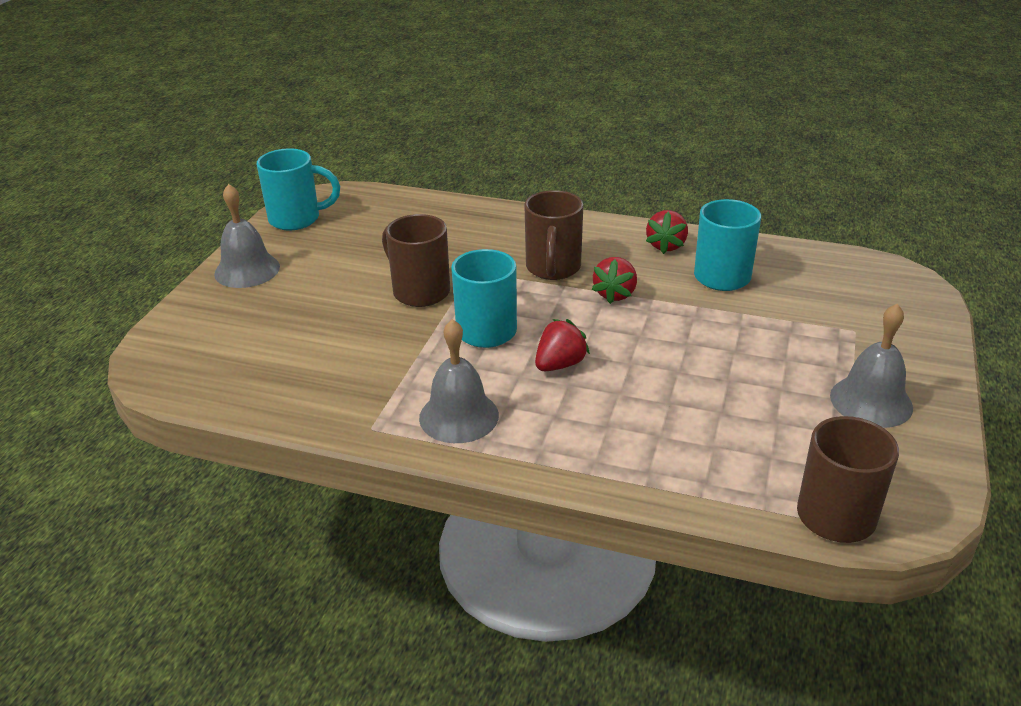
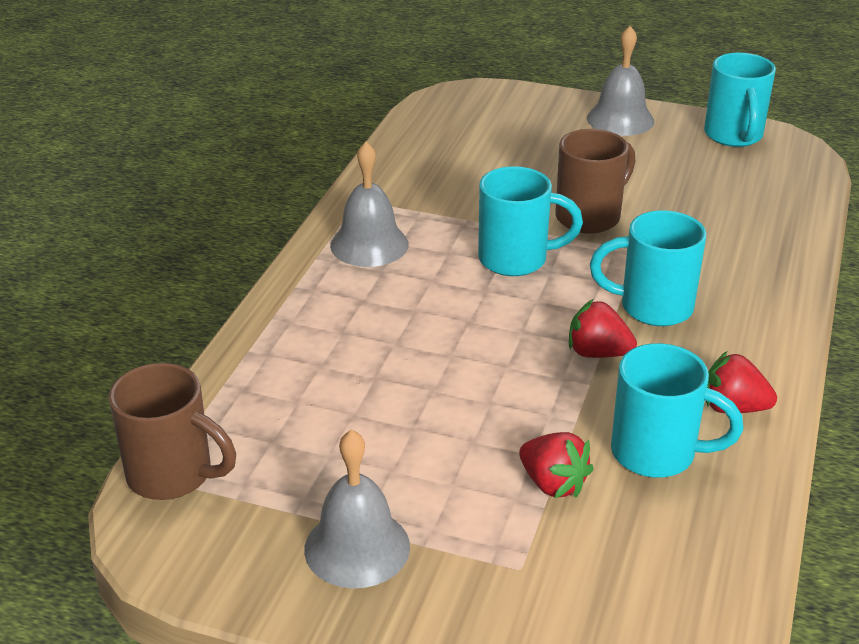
camera: 90 degrees right, 0 degrees up
(553, 269) = (653, 307): brown mug -> turquoise mug
(560, 364) = (449, 306): red strawberry -> red strawberry (553, 484)

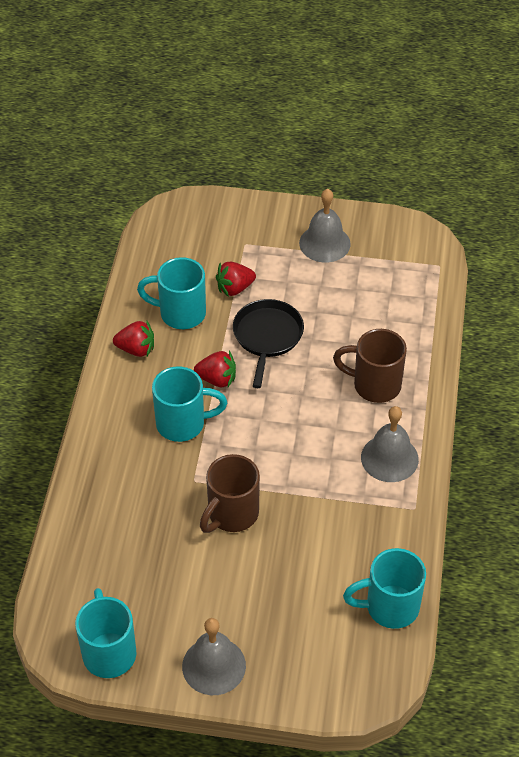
camera: 170 degrees right, 15 degrees up
(173, 475) = (431, 267): brown mug -> brown mug (374, 385)
(506, 401) = (267, 336): none -> black pan
(516, 259) = (281, 457): turquoise mug -> turquoise mug (390, 607)
(553, 484) = (234, 288): red strawberry -> red strawberry turned 60 degrees counterclockwise

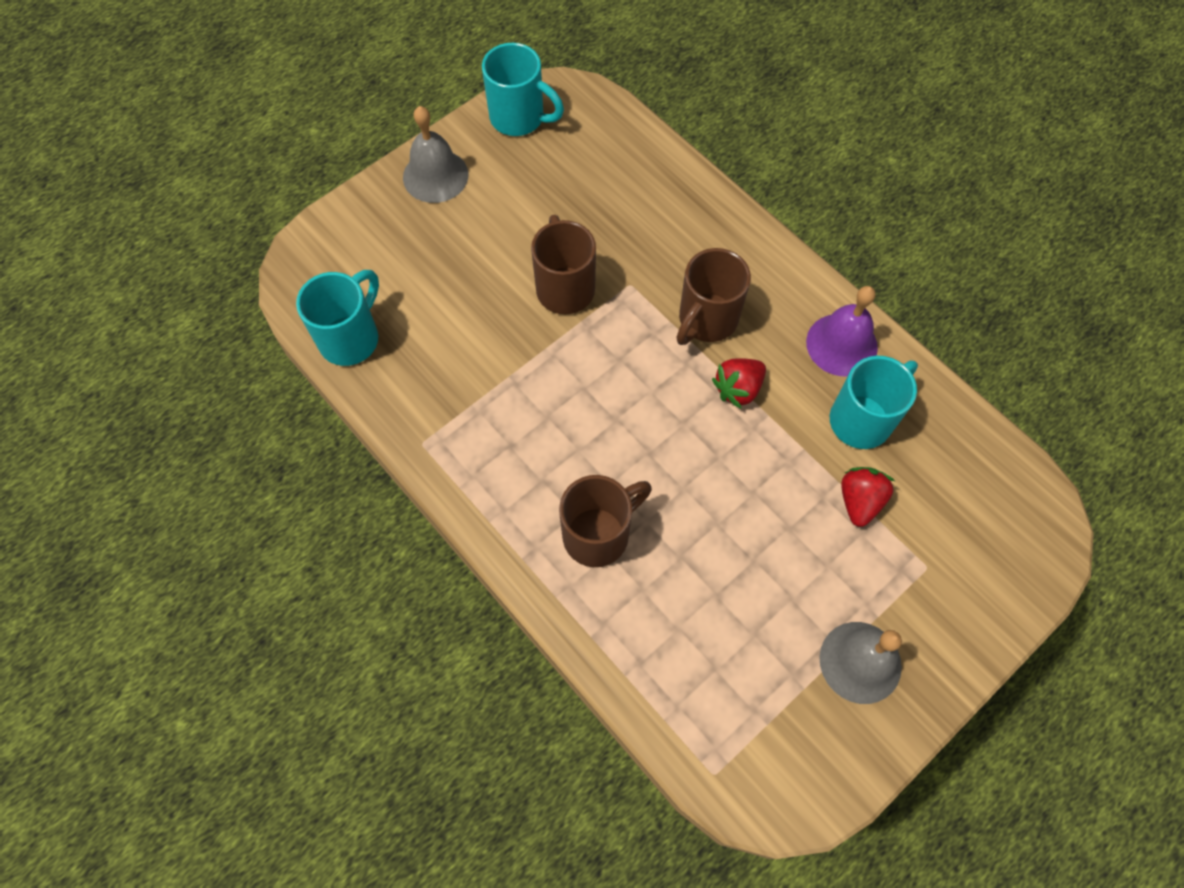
camera: 130 degrees right, 15 degrees up
(136, 349) = (841, 344): red strawberry -> purple bell
(183, 423) = (706, 320): turquoise mug -> brown mug
(267, 336) = (758, 480): black pan -> none
(389, 458) = (497, 470): grey bell -> none

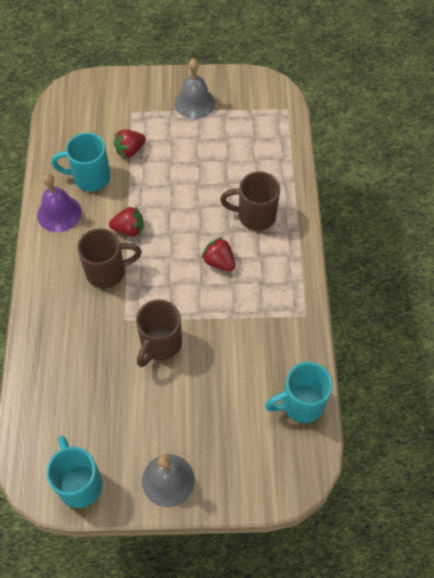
camera: 140 degrees left, 5 degrees down
(587, 432) = (219, 262): none -> red strawberry

